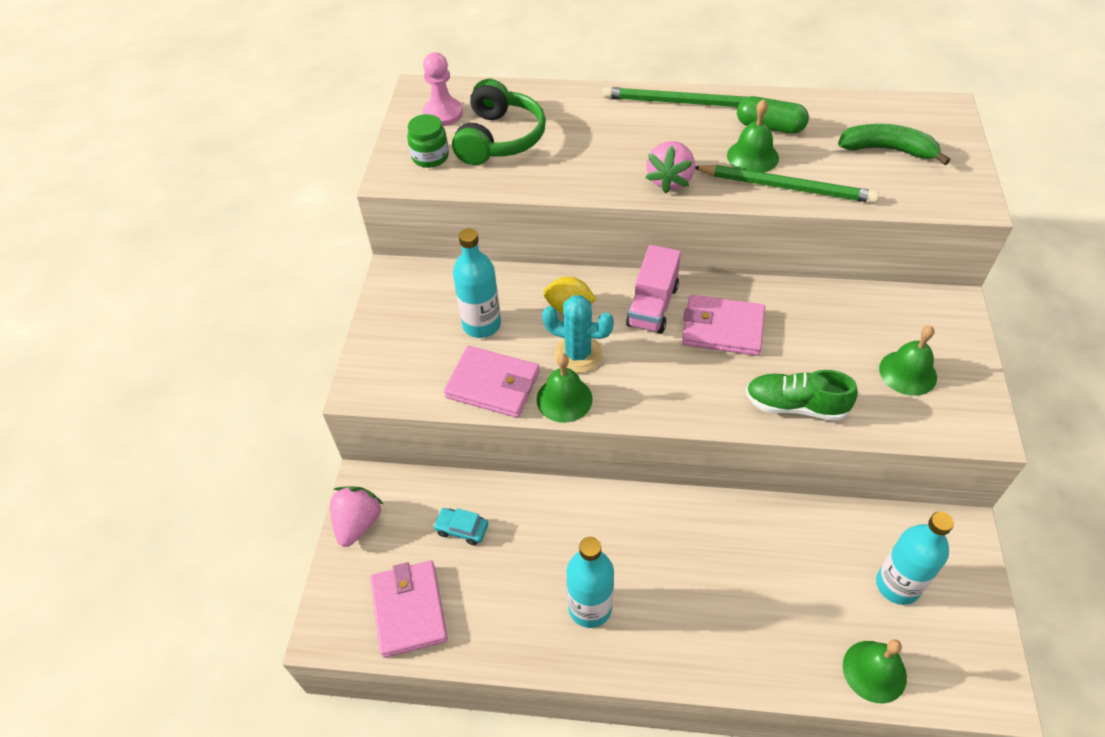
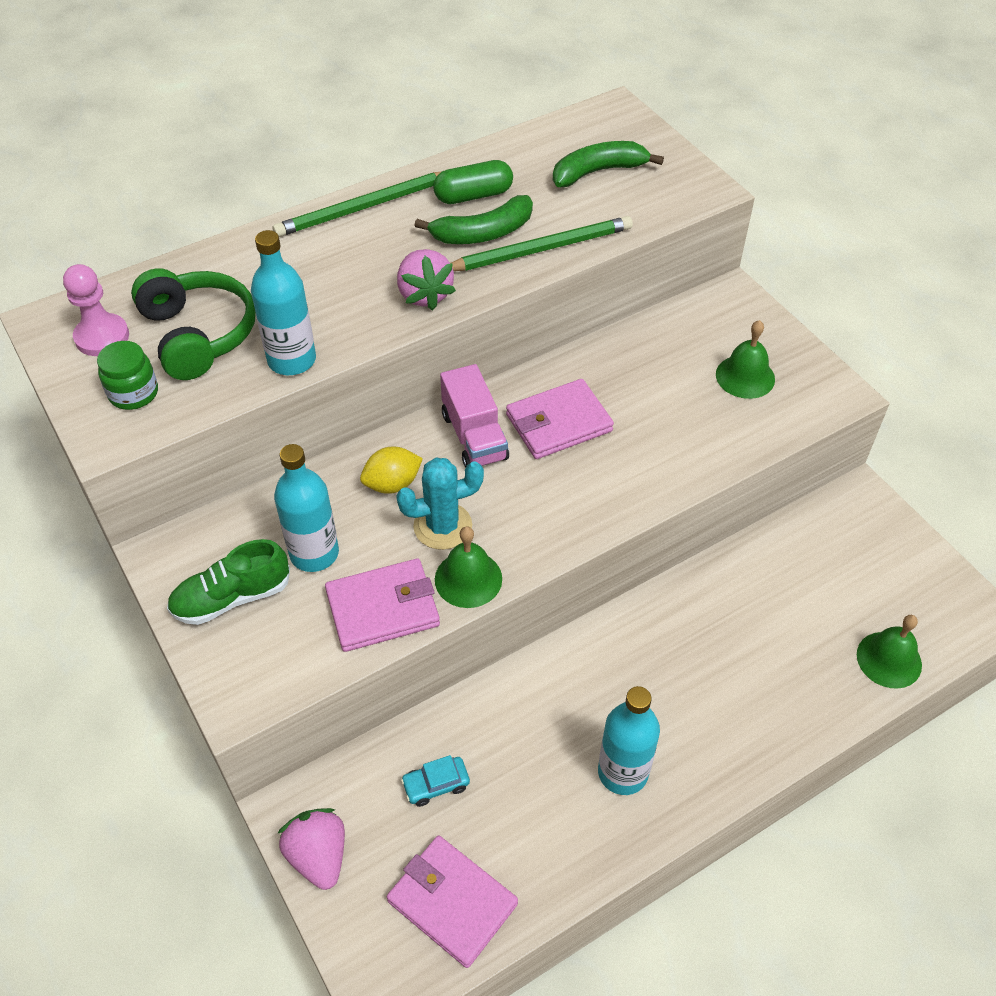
camera: 40 degrees left, 0 degrees up
(752, 156) = (483, 233): green bell -> green banana
(795, 406) = (681, 459): green shoe -> green shoe (232, 598)
(897, 585) = (849, 575): turquoise bottle -> turquoise bottle (292, 360)

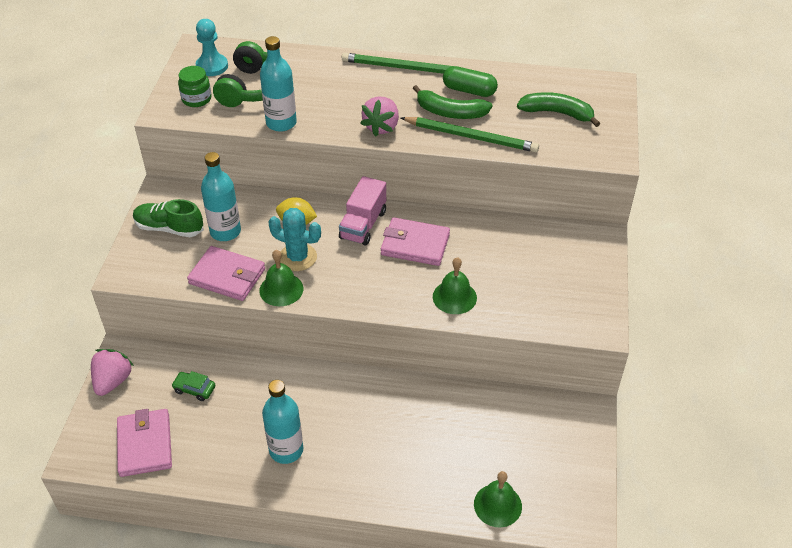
camera: 40 degrees right, 5 degrees down
(102, 337) = (212, 66): pink pawn -> turquoise pawn
(436, 785) = (194, 389): turquoise car -> green car
(745, 376) = (552, 284): green bell -> green bell (454, 297)

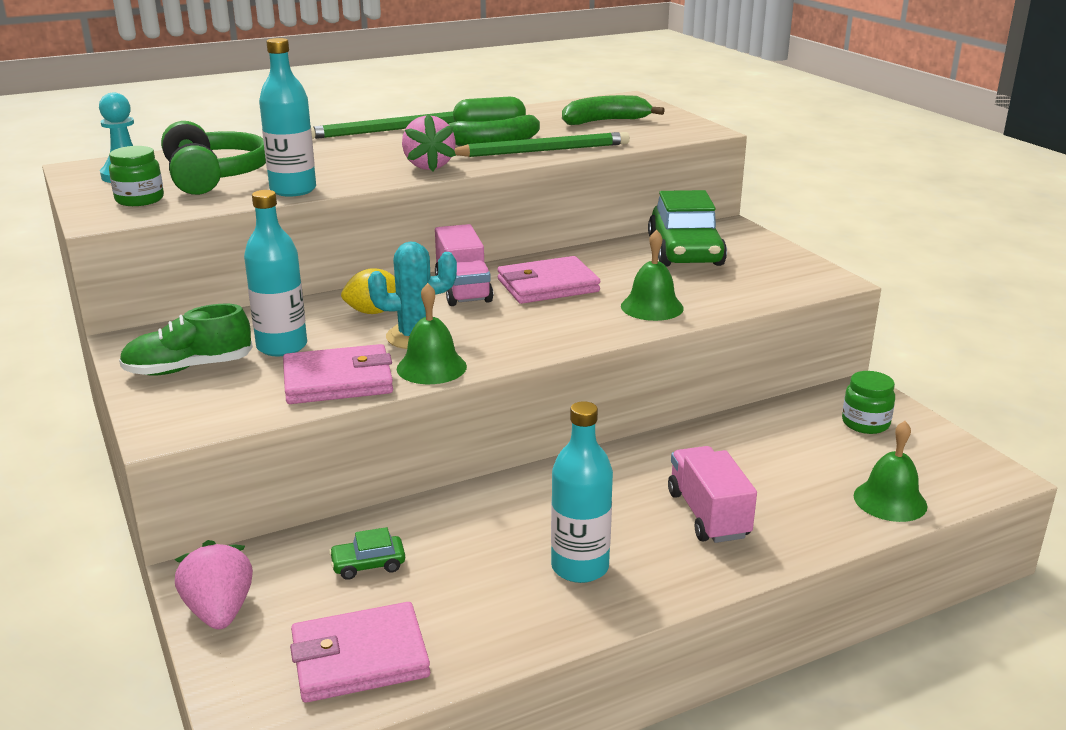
camera: 35 degrees left, 20 degrees down
(145, 445) = (360, 658): pink wallet -> pink wallet turned 60 degrees counterclockwise
(385, 454) = (708, 515): none -> pink truck
(538, 250) = (685, 252): none -> green car
(556, 439) = (865, 423): none -> green jar

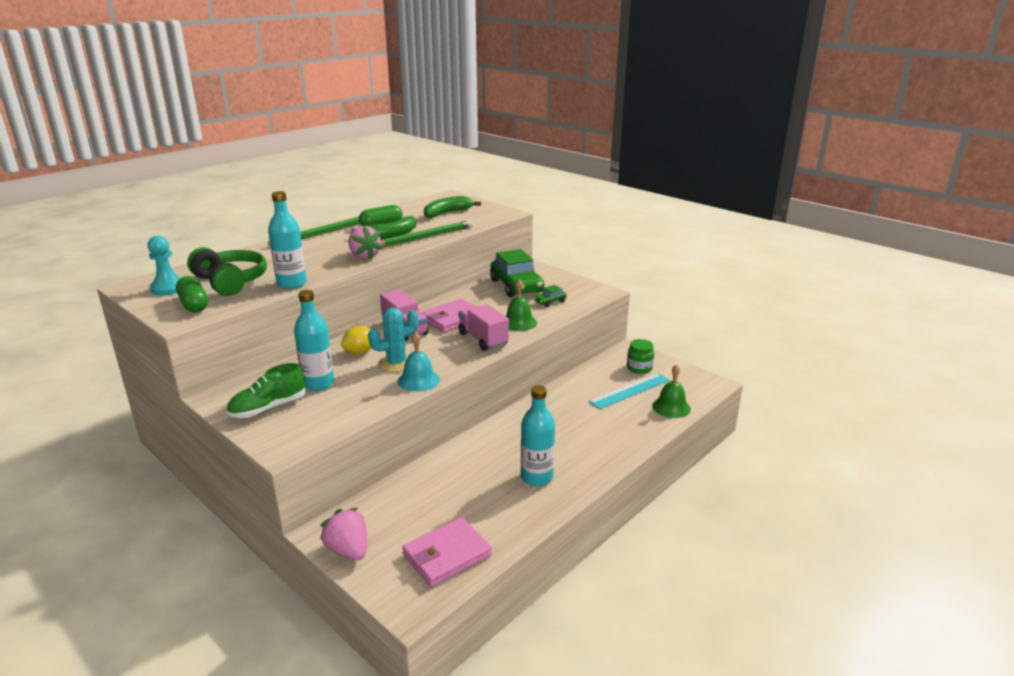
camera: 20 degrees left, 0 degrees up
(140, 200) = (194, 304): green jar -> green capsule
(338, 381) = (368, 398): pink wallet -> none
(368, 565) = (419, 503): green car -> green car (550, 302)
(431, 367) = (418, 380): green bell -> turquoise bell
(708, 515) = (587, 434): pink truck -> pink truck (483, 339)
(827, 458) = (630, 391): none -> turquoise ruler

